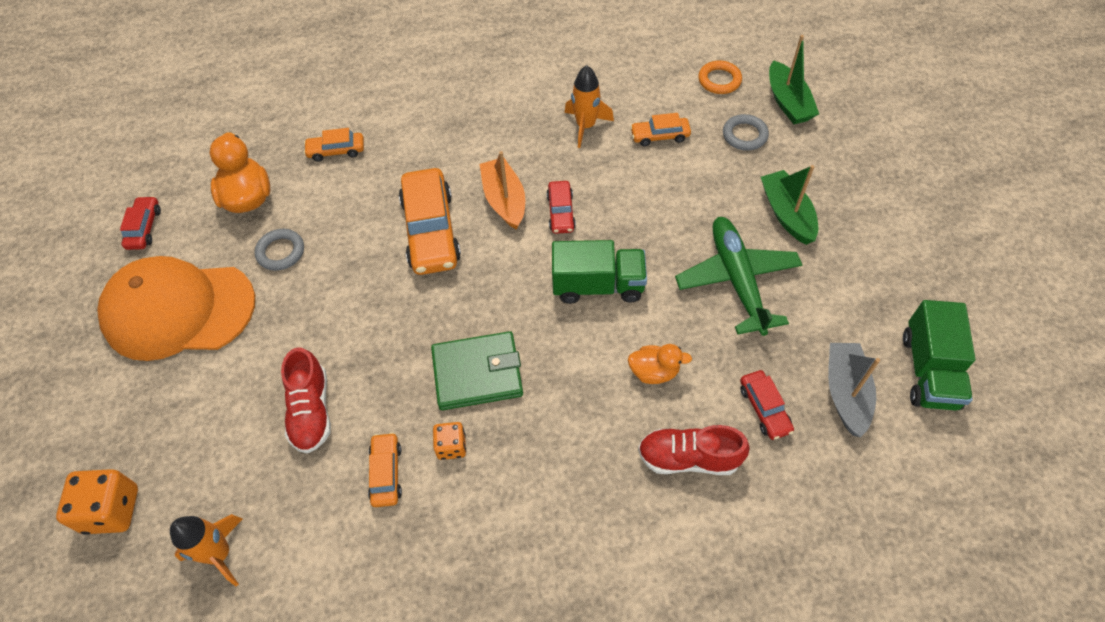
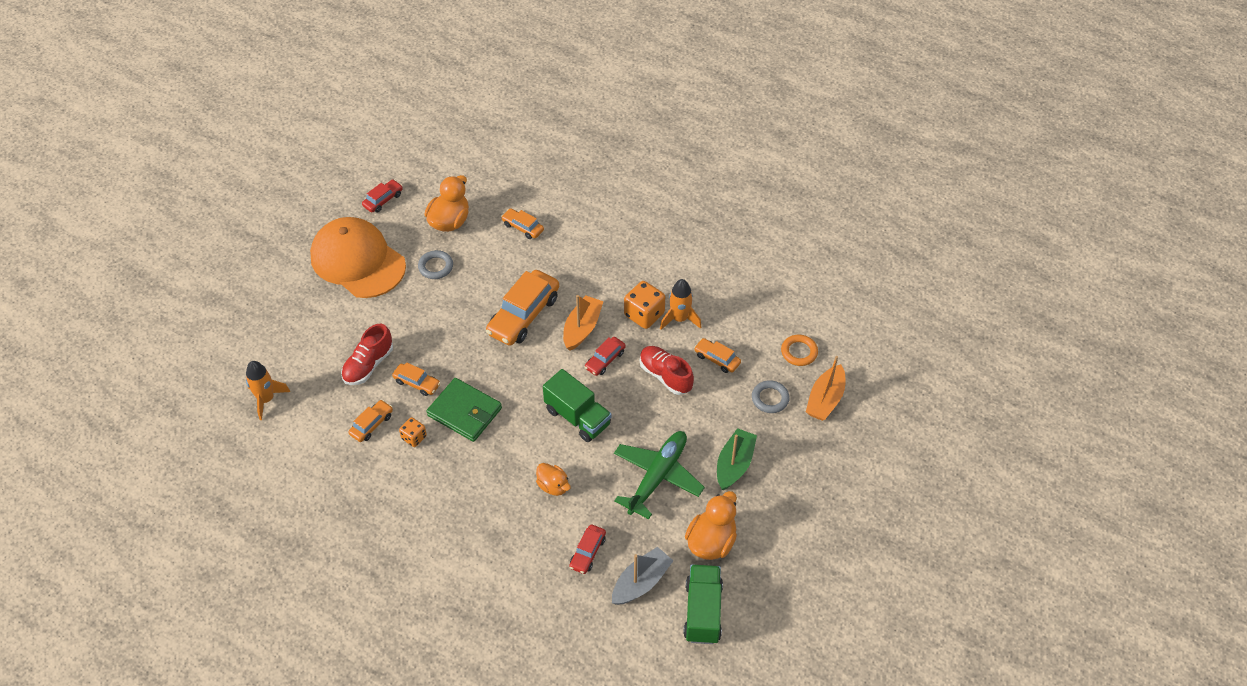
camera: 40 degrees right, 5 degrees down
(112, 510) = (241, 340): orange dice -> orange dice (644, 314)
(390, 385) = (417, 383): none -> orange car
(688, 458) = (520, 541): red shoe -> red shoe (665, 376)
(788, 102) = (825, 399): green boat -> orange boat
(855, 299) = (711, 542): none -> orange duck
(929, 371) = (702, 612): green truck -> green truck turned 135 degrees clockwise

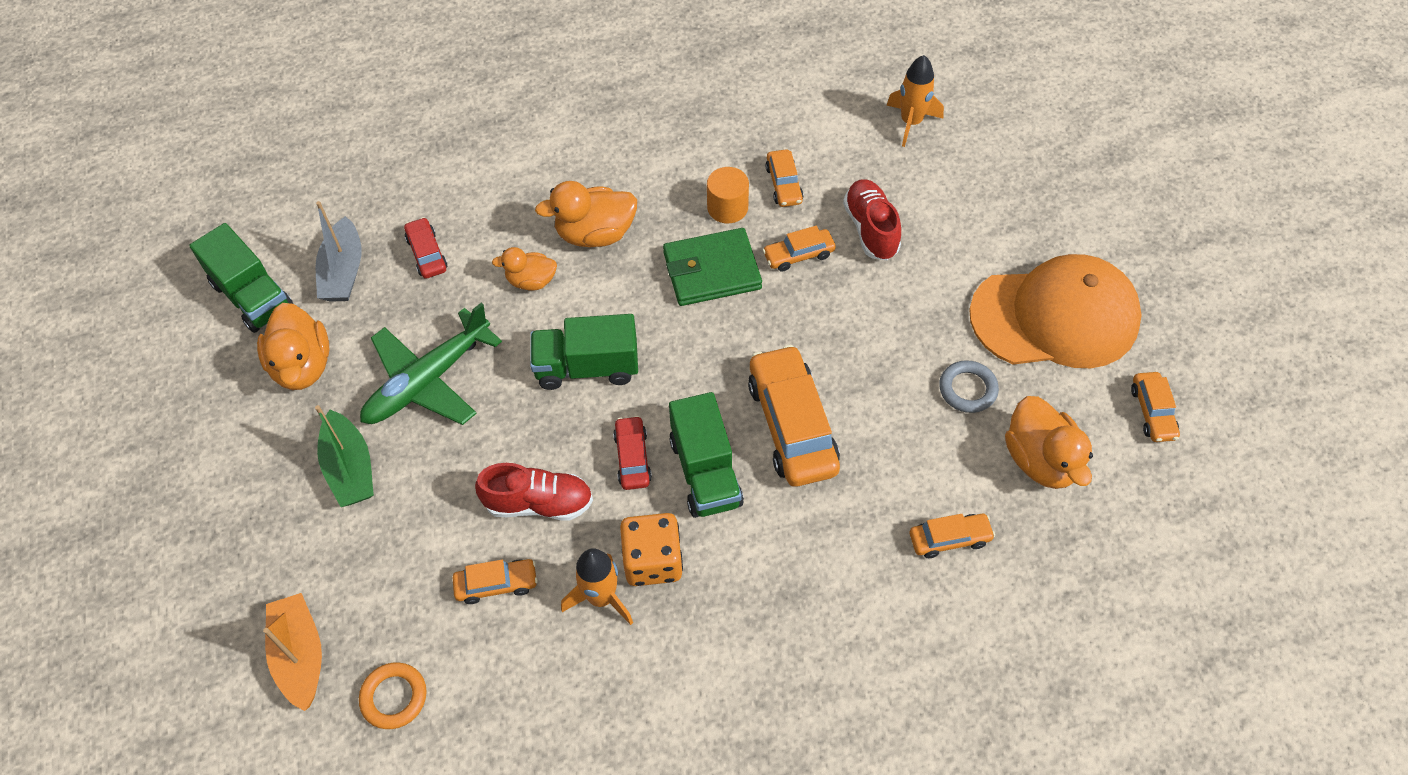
camera: 135 degrees right, 5 degrees up
(383, 200) = (1152, 412): red car -> orange car
(414, 437) = (727, 207): orange dice -> orange cylinder
(493, 483) = (595, 234): none -> orange duck
(582, 328) = (706, 472): orange boat -> green truck
(657, 477) = (428, 380): green plane -> green plane turned 60 degrees clockwise
(770, 398) = (377, 591): grey ring -> none

